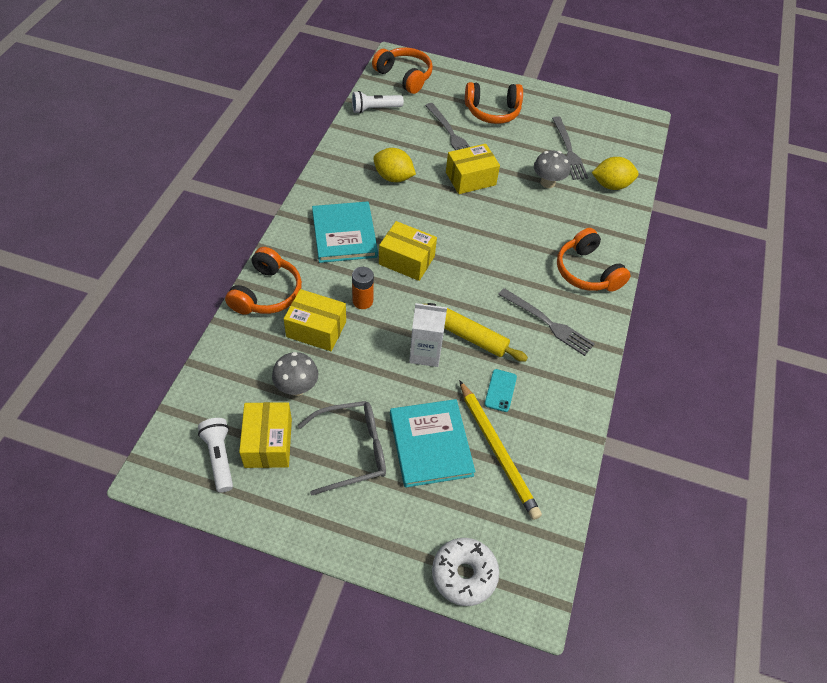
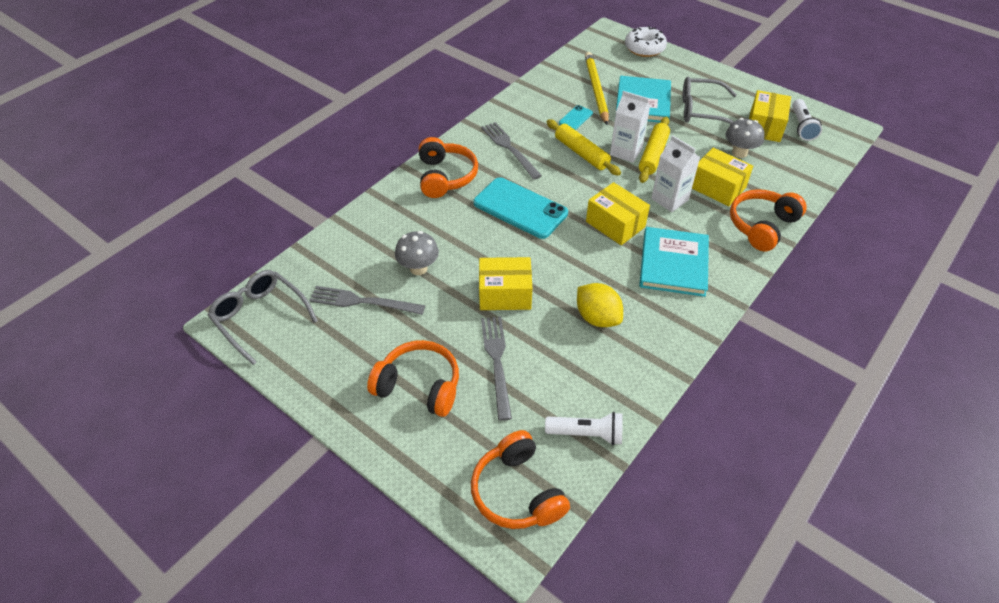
camera: 155 degrees left, 5 degrees down
(362, 301) = (669, 199): orange battery -> white carton
(394, 356) = (653, 155): none -> yellow rolling pin
(499, 255) = (520, 208): none -> turquoise phone
(568, 151) = (362, 301): grey fork -> grey fork turned 90 degrees counterclockwise
(611, 185) = (350, 249): yellow lemon -> none
(627, 126) = (260, 317): none -> grey glasses

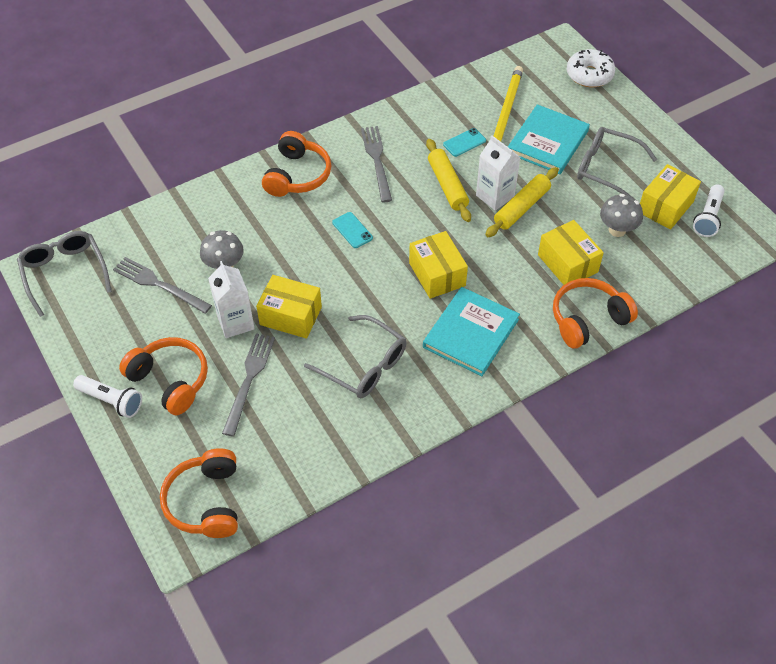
camera: 20 degrees right, 5 degrees up
(520, 208) = (352, 230): turquoise phone -> turquoise phone, size x0.46
(587, 434) = (293, 471): white flashlight -> white flashlight (111, 401)
(597, 318) = (364, 366): yellow lemon -> grey glasses
(669, 199) = (509, 263): white carton -> white carton (235, 322)

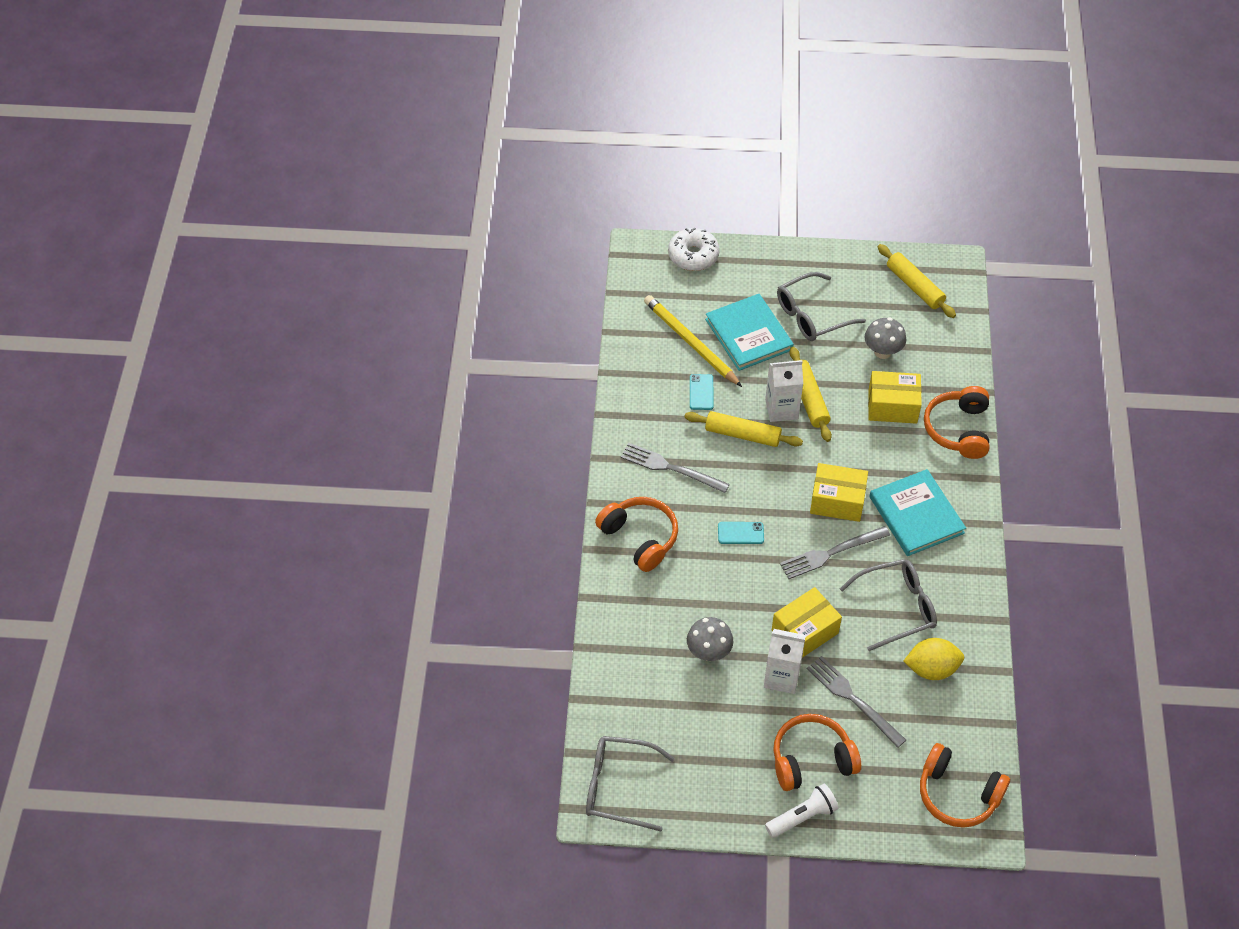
camera: 55 degrees left, 0 degrees up
(159, 284) = (692, 715): grey fork -> grey fork (831, 553)
(321, 420) = (931, 669): none -> yellow lemon
(665, 207) = (882, 305): yellow box -> none
(708, 217) = (914, 286): white flashlight -> yellow rolling pin

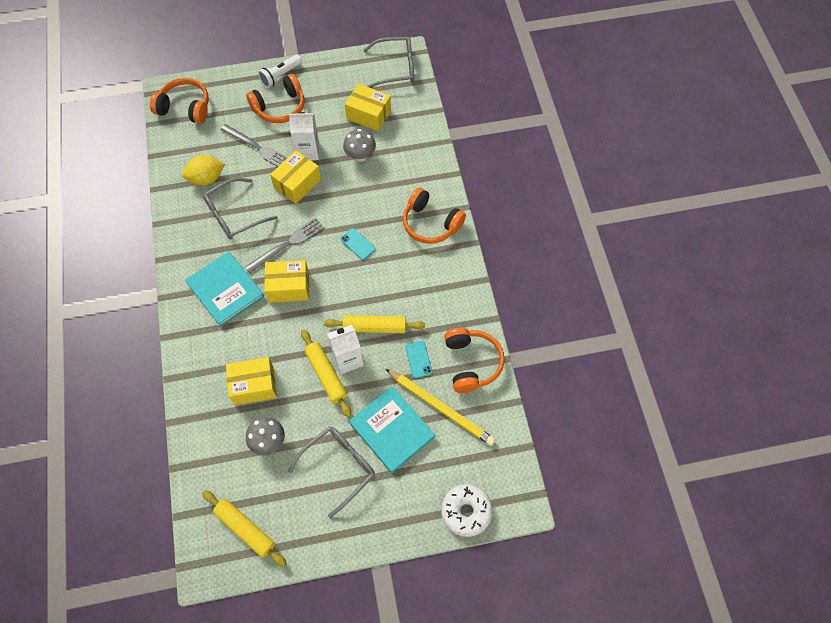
camera: 165 degrees right, 10 degrees up
(670, 468) = (424, 284): grey fork -> none
(681, 714) = (368, 115): none -> yellow box
(740, 533) = (357, 244): turquoise phone -> turquoise phone turned 60 degrees clockwise
(958, 429) = (195, 376): orange headphones -> orange headphones (471, 363)

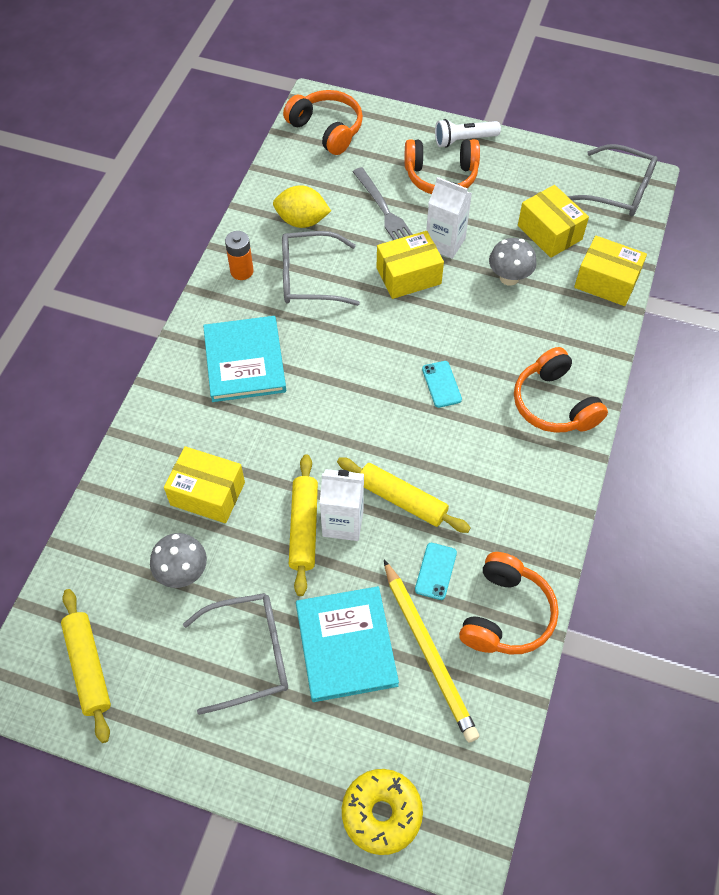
camera: 30 degrees right, 5 degrees down
(187, 231) = (242, 271): none -> orange battery
(287, 244) = (352, 342): grey fork -> none
(289, 287) = (323, 395): yellow box -> yellow box (606, 282)
(466, 511) = (381, 813): white donut -> yellow donut

